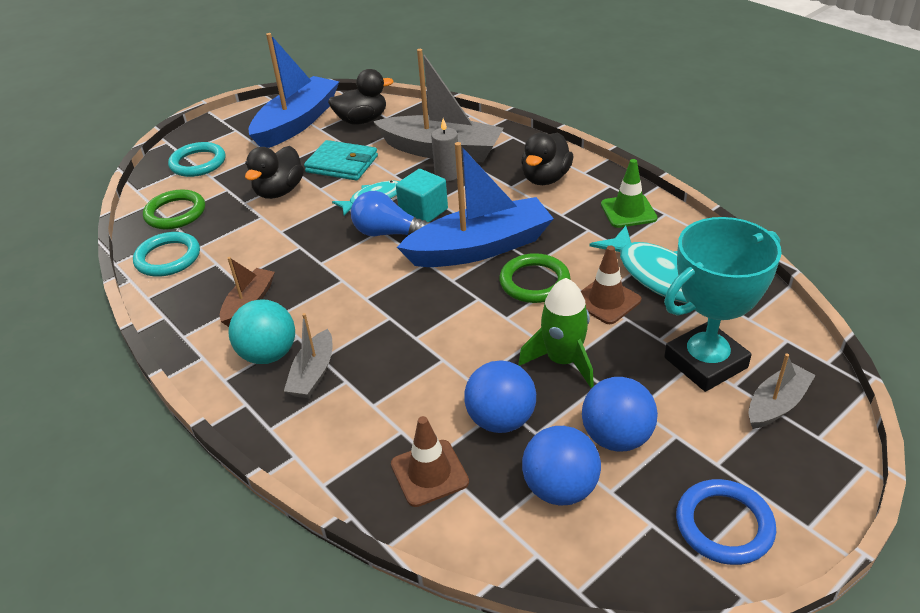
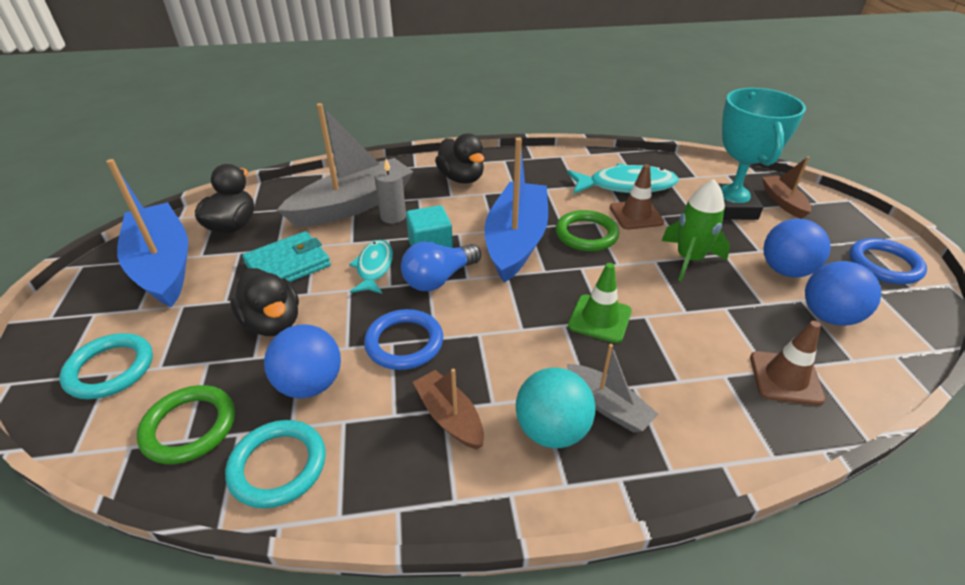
camera: 60 degrees left, 0 degrees up
(304, 252) = (404, 343): none -> blue ring
(501, 420) = (740, 314): blue ball -> blue ball (310, 384)
(628, 211) = (543, 166): green traffic cone -> green traffic cone (599, 318)
(776, 404) = (783, 202): grey boat -> brown boat

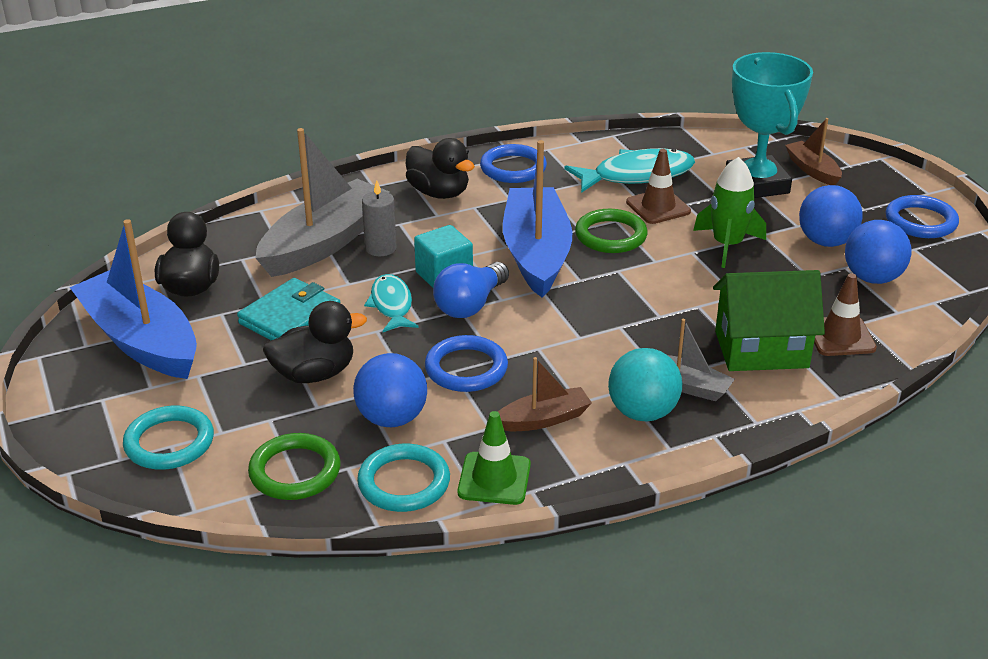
camera: 15 degrees left, 5 degrees down
(273, 323) = (314, 374): black duck -> black duck turned 60 degrees counterclockwise
(449, 417) = (543, 419): brown boat -> brown boat turned 120 degrees clockwise
(528, 167) = (513, 168): none -> blue ring
(599, 318) = (654, 315): green traffic cone -> green traffic cone (494, 479)
(697, 377) = (761, 349): none -> green house

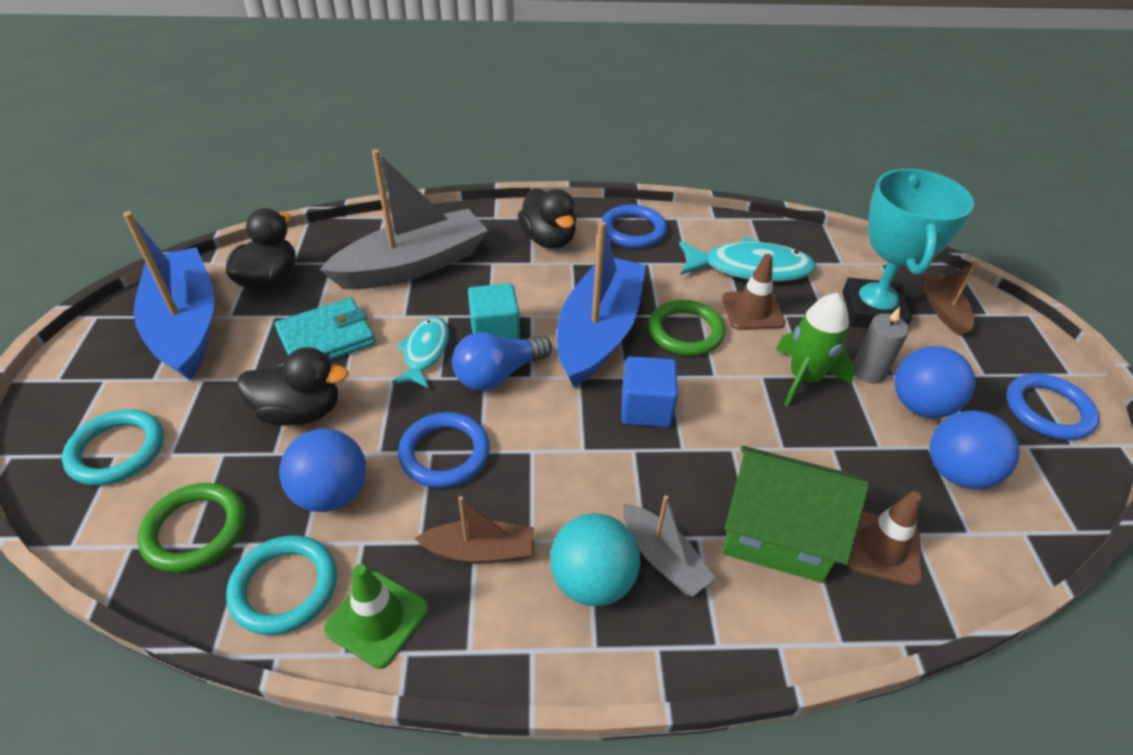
camera: 20 degrees right, 10 degrees up
(380, 248) = (458, 285): grey candle -> grey candle (868, 371)
(612, 297) = (646, 408): none -> blue cube

